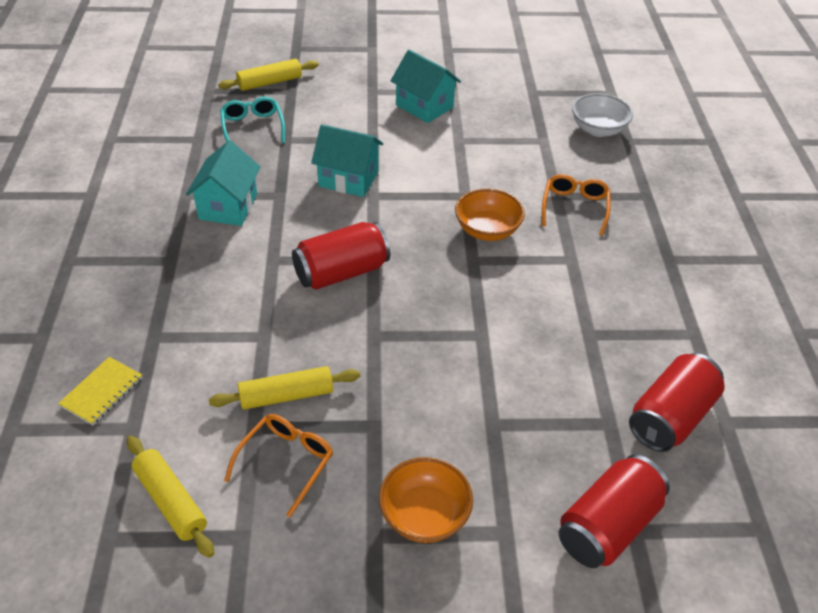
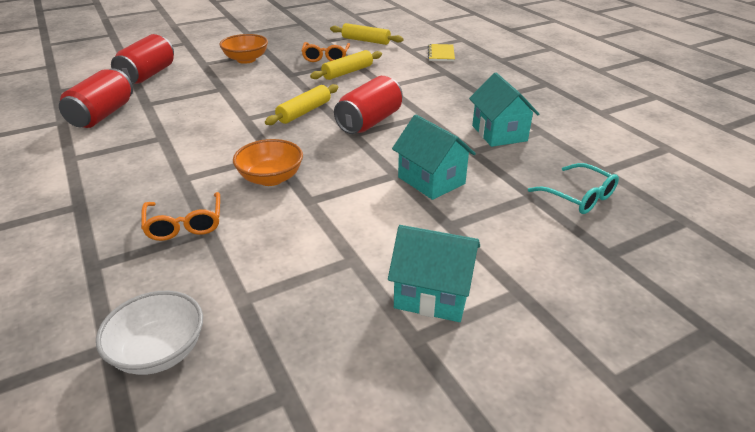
camera: 155 degrees right, 10 degrees down
(270, 83) = (647, 255): yellow rolling pin -> yellow rolling pin (304, 112)
(348, 179) = (431, 180): turquoise house -> turquoise house turned 60 degrees clockwise

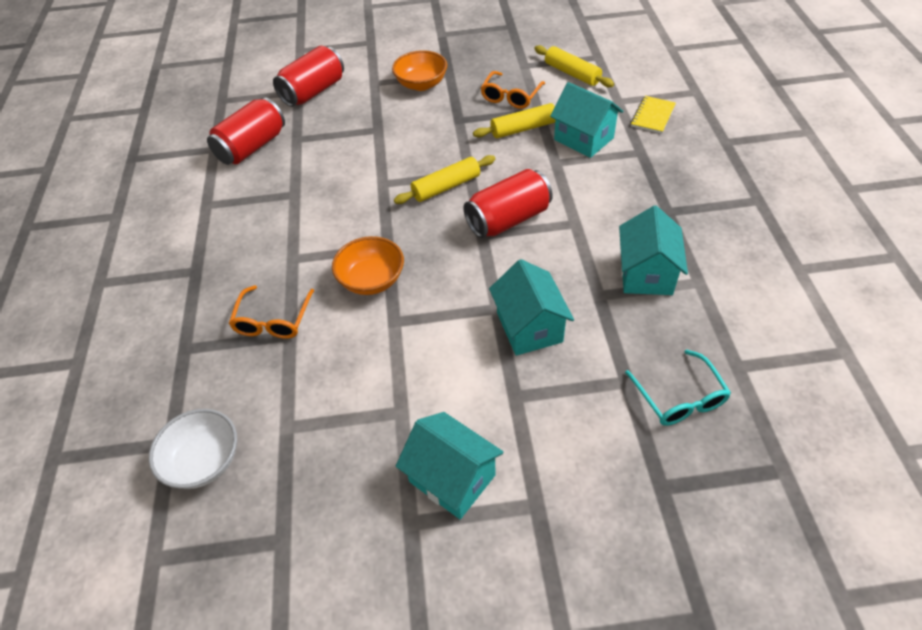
camera: 25 degrees right, 15 degrees up
(398, 71) = (583, 139): none -> turquoise house

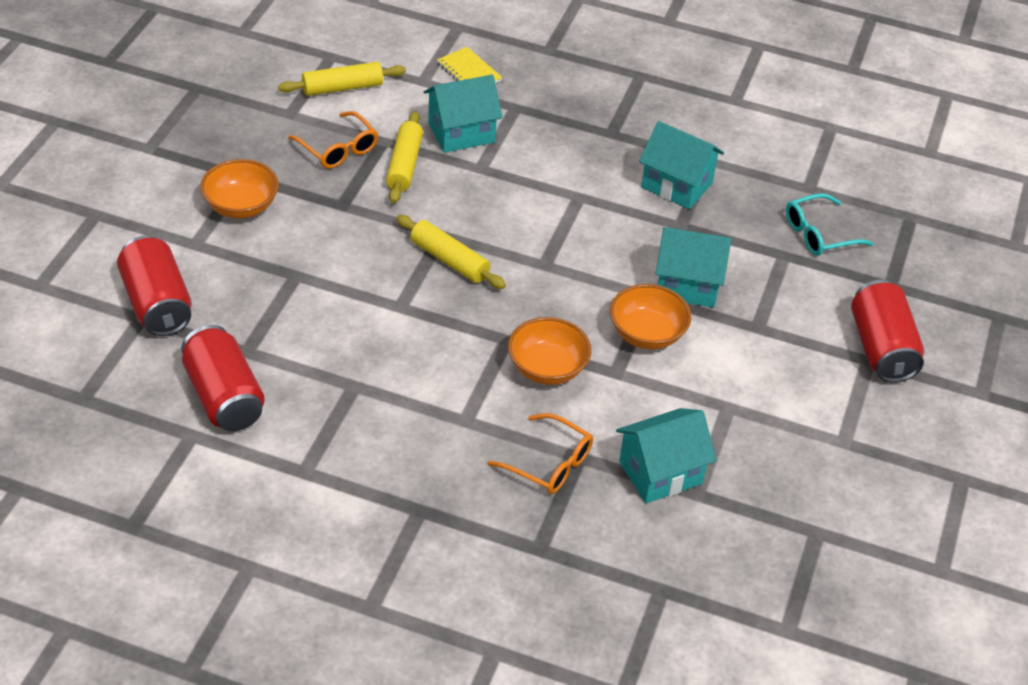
camera: 70 degrees left, 5 degrees down
(204, 461) = (700, 566): white bowl -> none
(446, 187) = (449, 260): yellow rolling pin -> yellow rolling pin turned 45 degrees counterclockwise
(450, 323) = (647, 334): none -> orange bowl
(452, 478) = (816, 400): turquoise house -> turquoise house (660, 473)
(508, 219) = (537, 237): red can -> red can (881, 348)
(680, 398) = (818, 234): turquoise glasses -> turquoise glasses turned 150 degrees clockwise

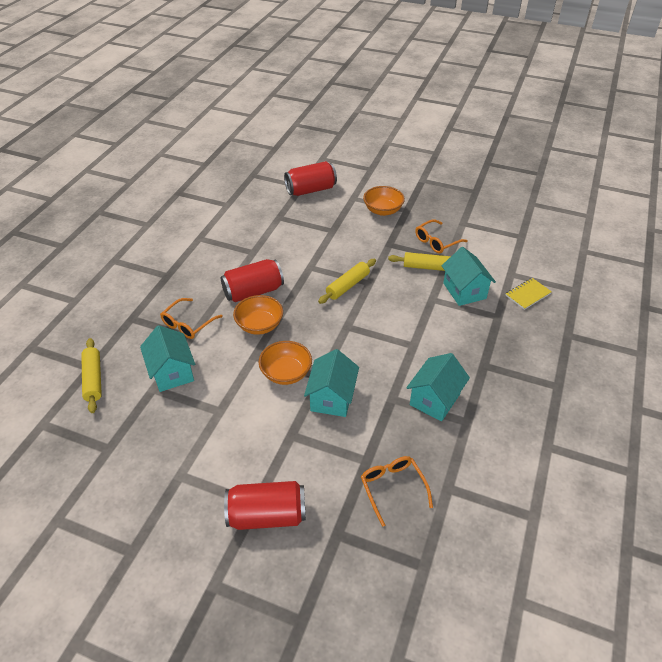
camera: 95 degrees right, 0 degrees up
(224, 397) = (249, 212): red can -> red can (253, 291)
(342, 87) = (493, 241): yellow rolling pin -> yellow rolling pin (93, 379)
(818, 234) = (392, 488): turquoise glasses -> orange glasses

